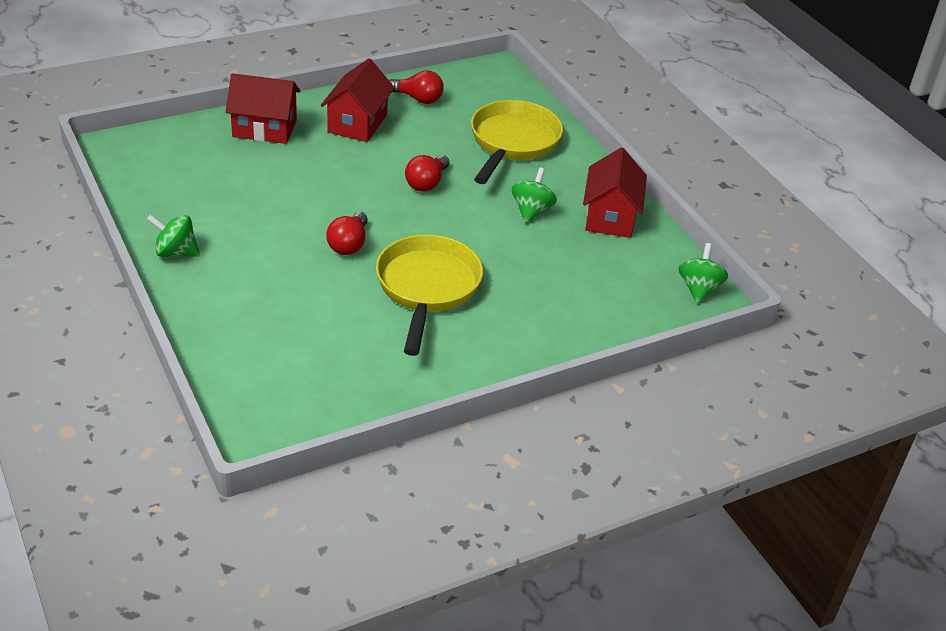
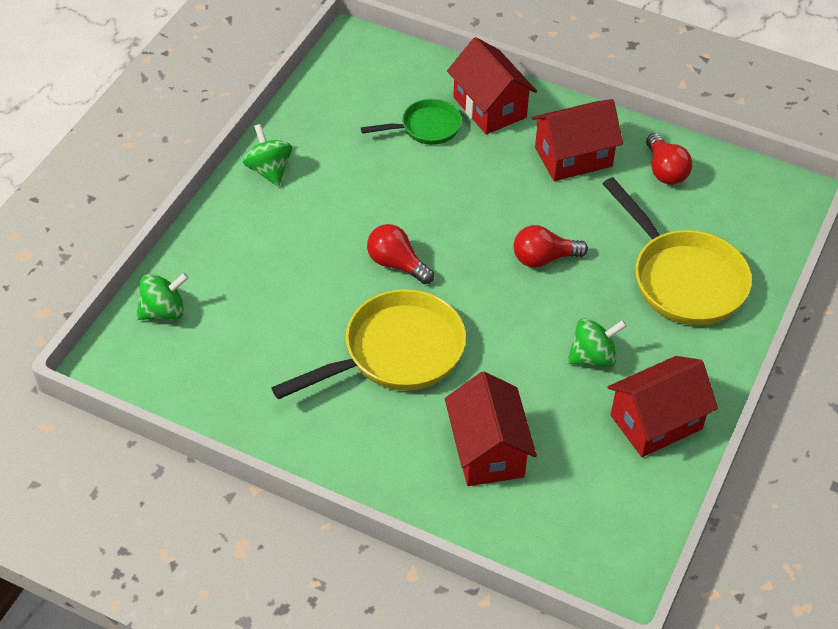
camera: 55 degrees right, 10 degrees up
(242, 163) = (426, 127): none -> green pan
(349, 244) = (397, 264): red light bulb -> red light bulb turned 60 degrees clockwise
(512, 143) = (683, 279): yellow pan -> yellow pan turned 75 degrees clockwise
(557, 295) = (487, 451): none -> red house
(699, 289) = (623, 558): green spinning top -> green spinning top (164, 311)

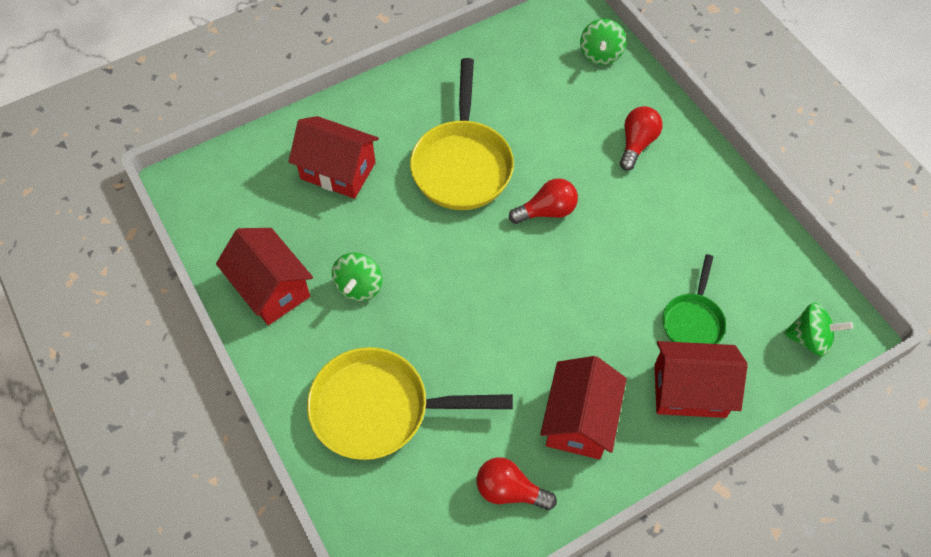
camera: 125 degrees right, 10 degrees up
(269, 170) = (709, 180): green spinning top -> green spinning top (809, 339)
(544, 258) = (479, 316): red light bulb -> red light bulb (637, 144)
(656, 422) = (271, 288): red house -> red house turned 45 degrees counterclockwise

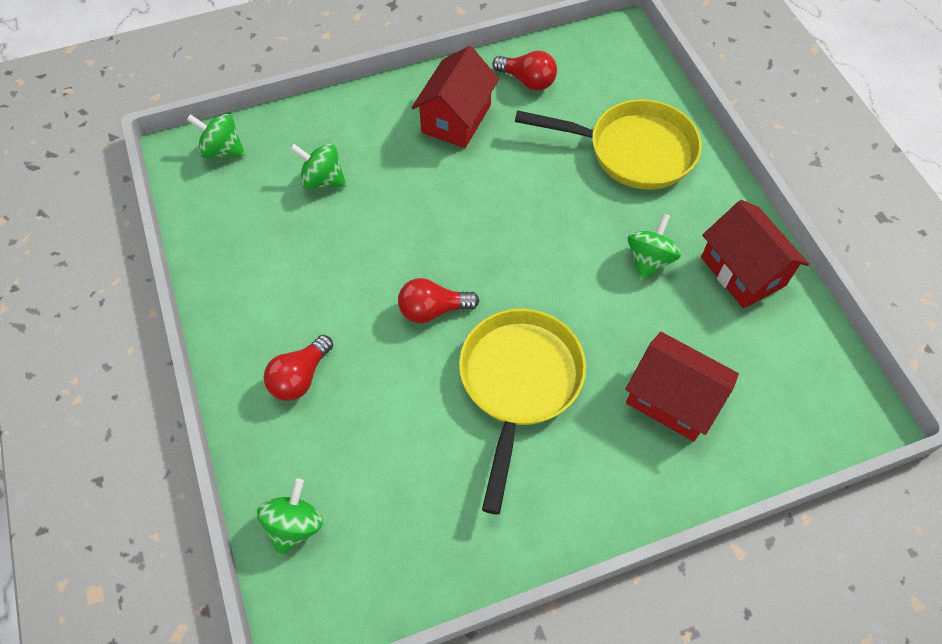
camera: 170 degrees left, 0 degrees up
(689, 391) = (351, 126): red house -> none
(693, 321) = (322, 180): green pan -> green spinning top

